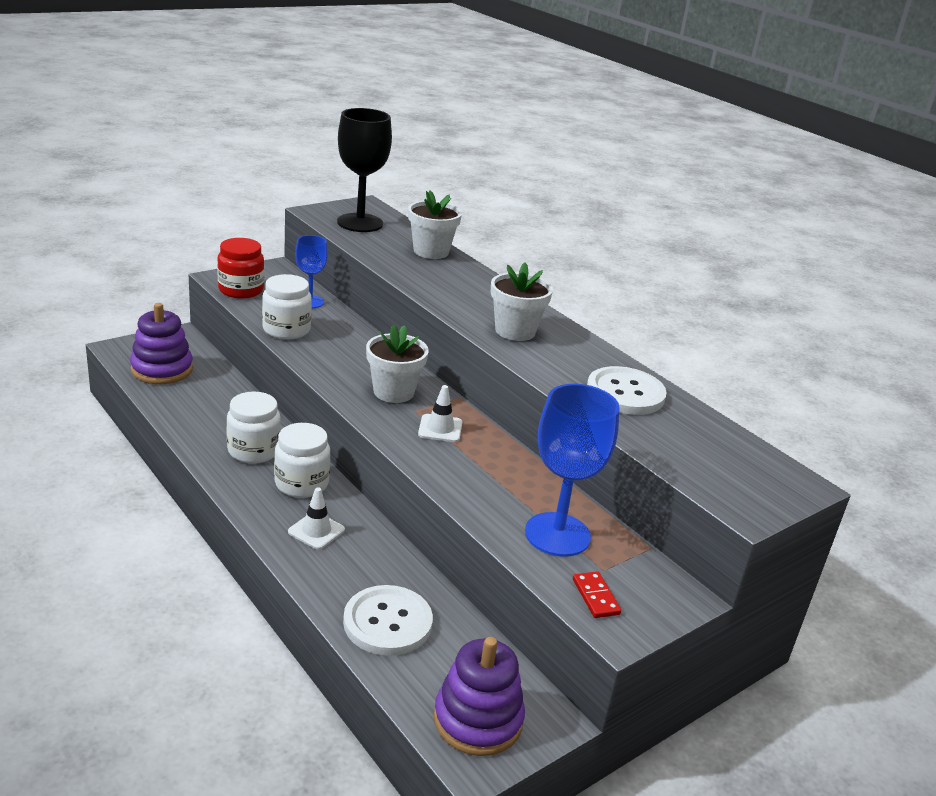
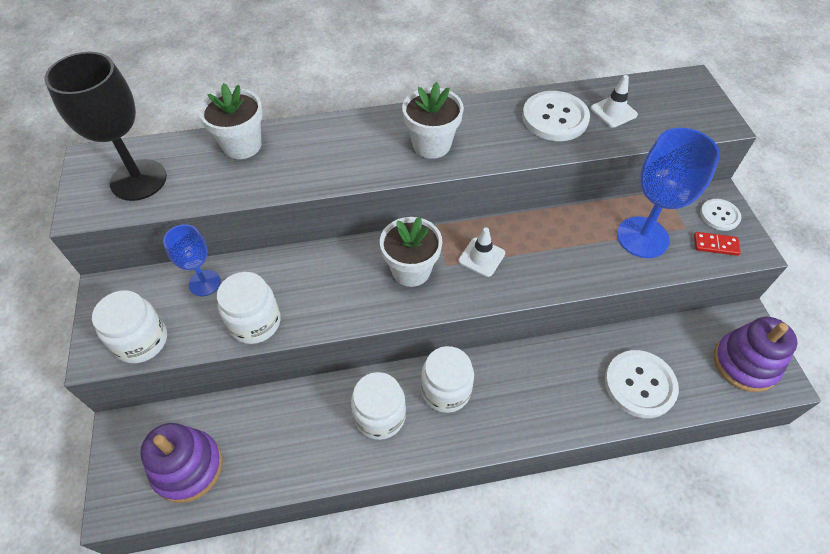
camera: 60 degrees left, 25 degrees up
(241, 290) = (141, 341): red jar -> white jar
(316, 531) = (516, 399): white traffic cone -> white traffic cone (613, 112)
(650, 598) = (719, 215): none -> white button

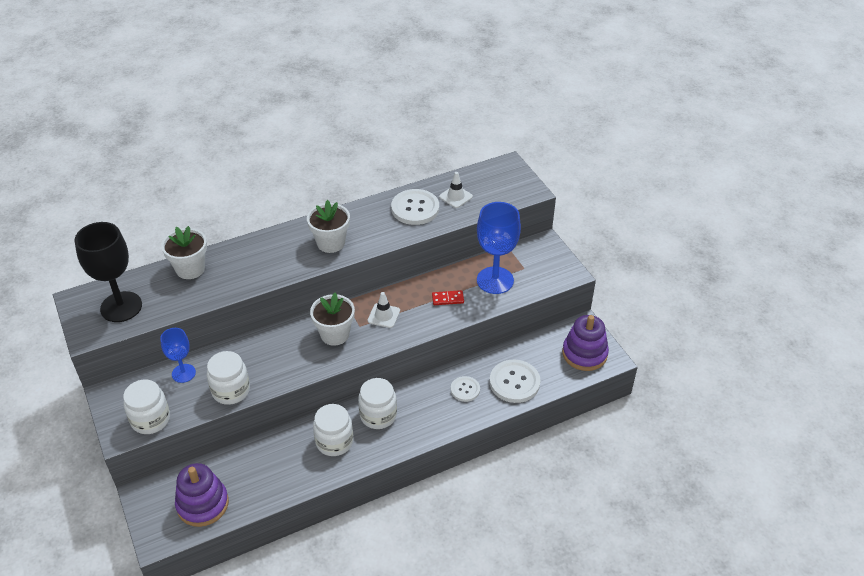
camera: 15 degrees left, 10 degrees down
(715, 245) = (545, 276): red domino -> red domino (448, 299)
(719, 215) = (546, 255): white button -> white button (465, 389)

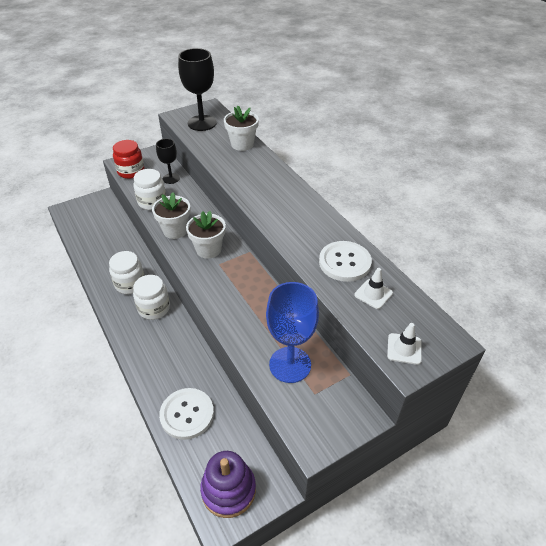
camera: 85 degrees right, 0 degrees up
(150, 419) = (131, 171): white jar -> red jar
(183, 373) = (171, 178): blue goblet -> black goblet
(202, 504) = (87, 224): purple stacking toy -> none
(331, 243) = (282, 210): white flower pot -> white flower pot (175, 230)
(383, 316) = (232, 278): white traffic cone -> white traffic cone (404, 349)
(448, 299) = (257, 324): red domino -> none
(465, 389) = (179, 370): white button -> none

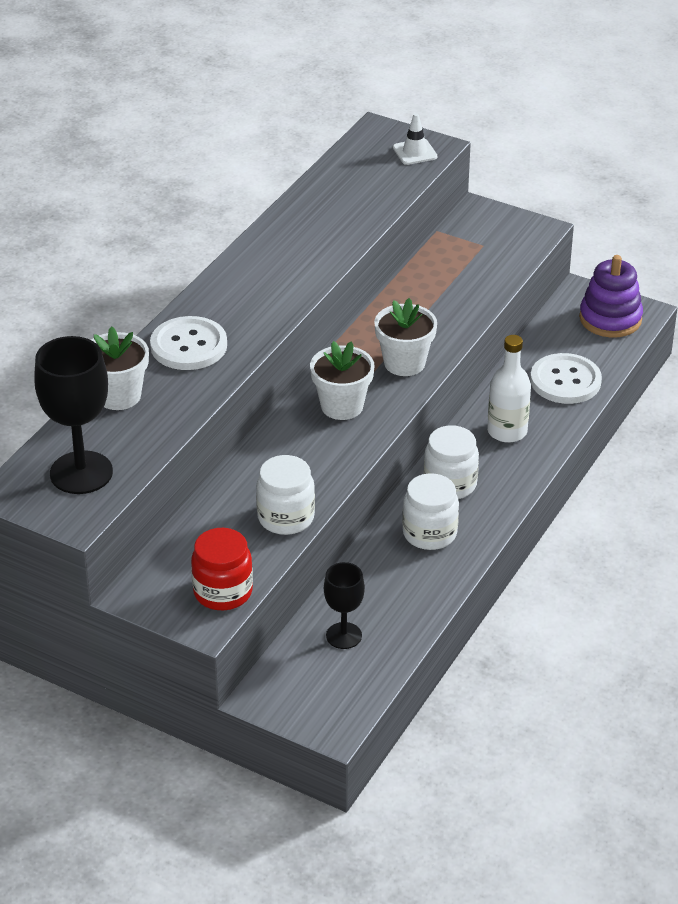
camera: 120 degrees left, 5 degrees down
(170, 355) = (507, 431): none -> white bottle
(171, 178) = (204, 529): black goblet -> black goblet (344, 636)
(175, 230) = (331, 457): white flower pot -> white flower pot (404, 363)
(290, 364) = (464, 271): blue goblet -> none
(344, 262) = (321, 218): white button -> white button (189, 346)
(373, 294) = (355, 186): white traffic cone -> none

